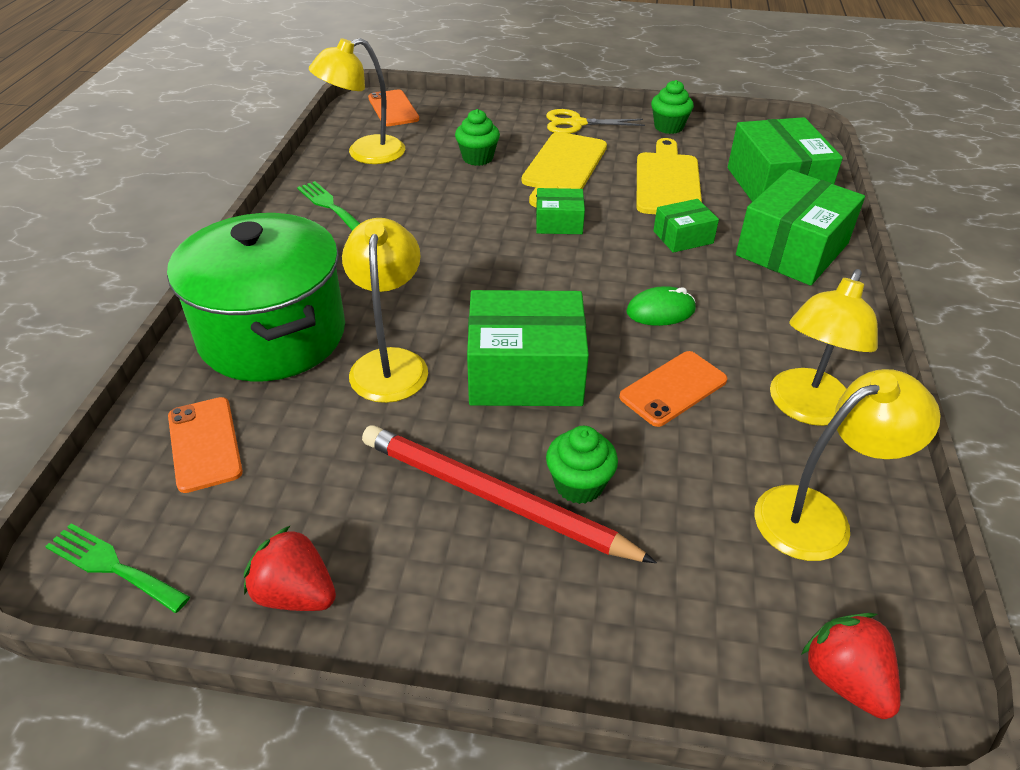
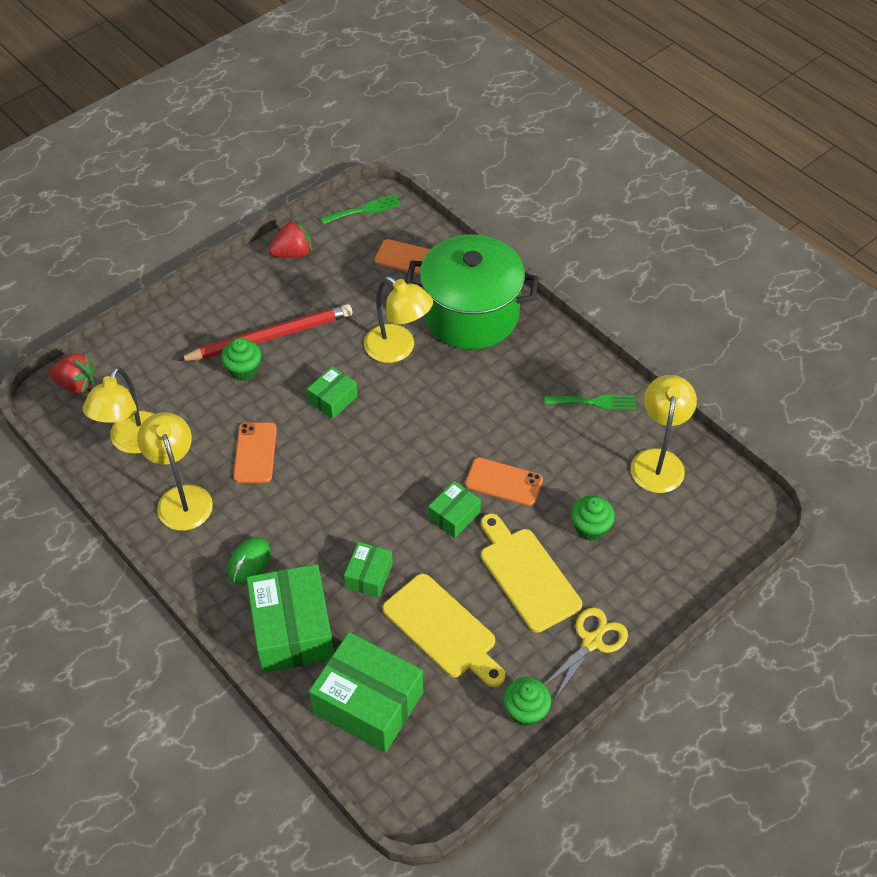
camera: 130 degrees right, 10 degrees up
(393, 109) = (730, 523): orange phone -> orange phone (504, 482)
(525, 372) = (333, 399): green box -> green box, size x0.51
(660, 311) = (315, 498): green mouse -> green mouse (249, 562)

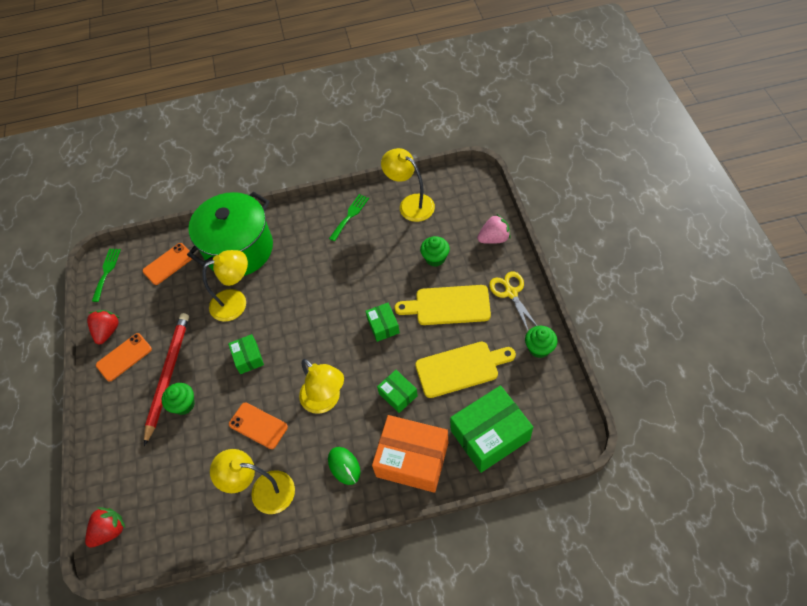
camera: 55 degrees left, 5 degrees up
(132, 442) = (192, 508): yellow lamp -> yellow lamp (326, 400)
(292, 630) = (412, 459): green box -> orange box
(504, 482) = (375, 288): orange phone -> orange phone (124, 357)
(667, 584) = (494, 238): none -> pink strawberry

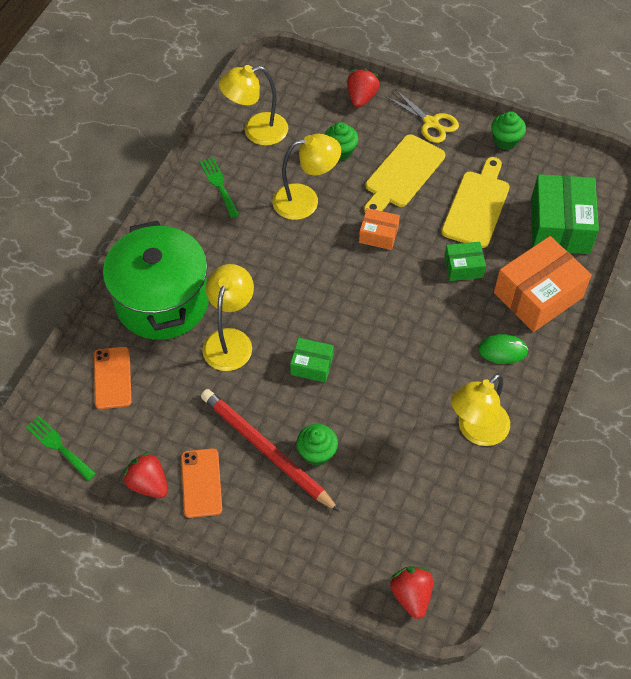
camera: 60 degrees left, 0 degrees up
(258, 425) = (400, 398): orange phone -> none
(326, 400) = (420, 326): yellow lamp -> yellow lamp (305, 200)
(383, 326) = (378, 235): green box -> orange box
(494, 238) = (361, 97): pink strawberry -> red strawberry
(511, 292) = (431, 123): yellow scissors -> yellow scissors turned 150 degrees counterclockwise

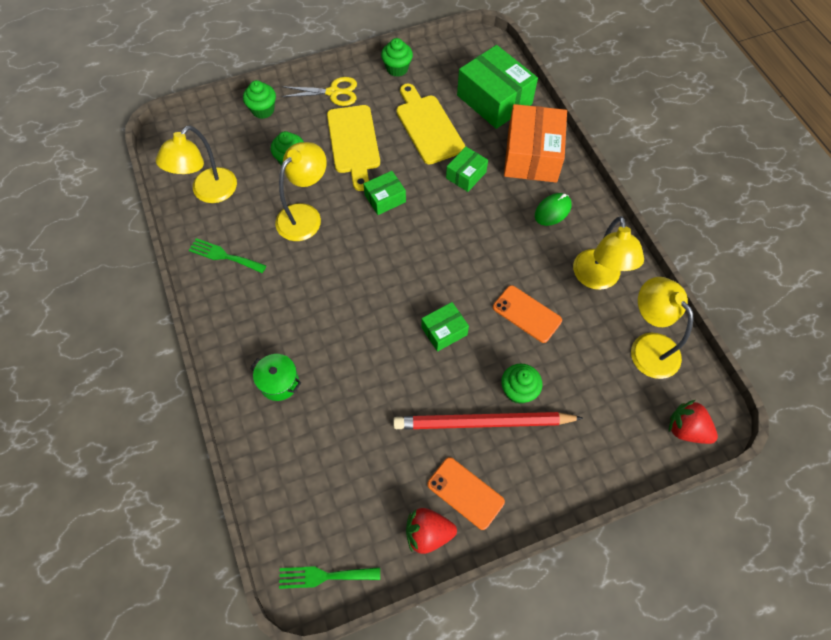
camera: 45 degrees left, 5 degrees up
(112, 378) = (306, 478): orange phone -> orange phone (527, 314)
(162, 301) = (279, 382): green pot -> green pot, size x0.40
(230, 340) = (365, 365): yellow lamp -> yellow lamp (648, 346)
(361, 97) = (263, 110): red strawberry -> green cupcake
(378, 235) = (385, 198): orange box -> green box

